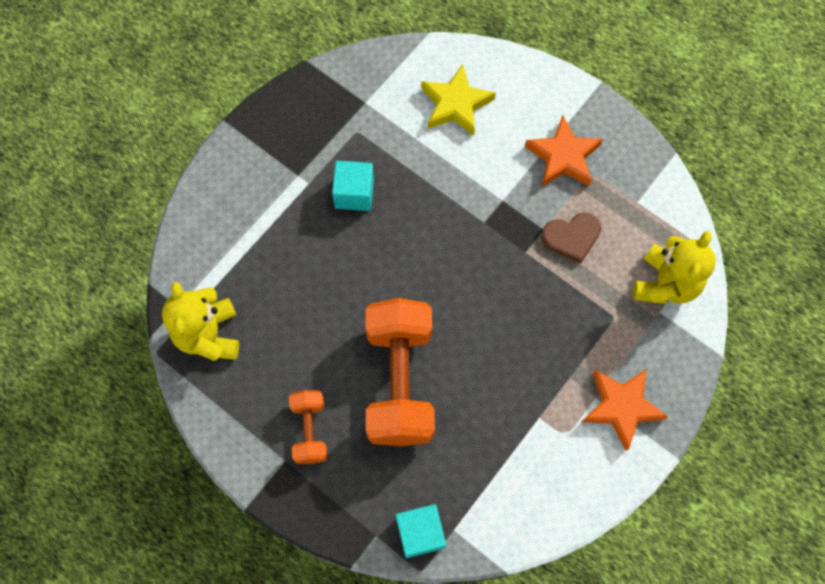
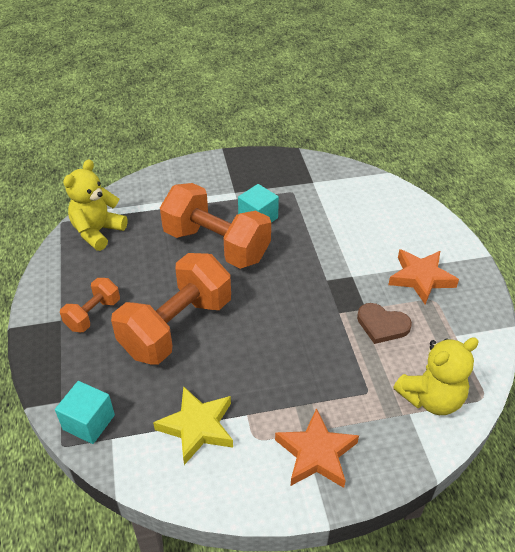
camera: 40 degrees right, 25 degrees down
(346, 259) = (216, 245): none -> orange dumbbell
(456, 104) = (371, 212): yellow star -> yellow star (197, 427)

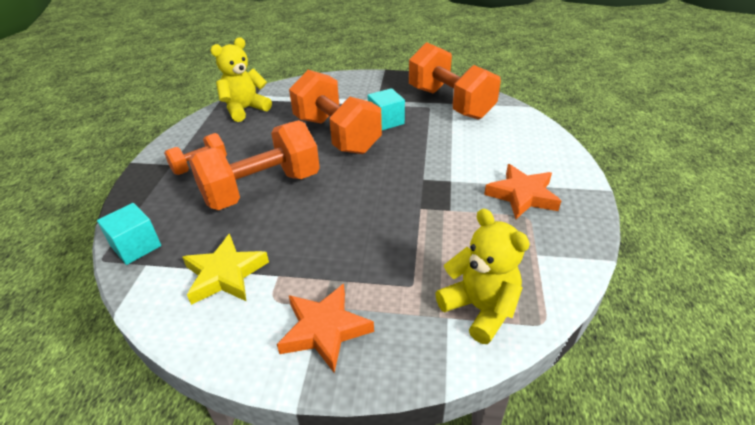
camera: 20 degrees right, 5 degrees down
(310, 182) = (450, 103): none -> orange dumbbell
(382, 325) = (459, 228): brown heart -> none
(431, 398) = (480, 309): yellow teddy bear -> yellow teddy bear turned 120 degrees counterclockwise

